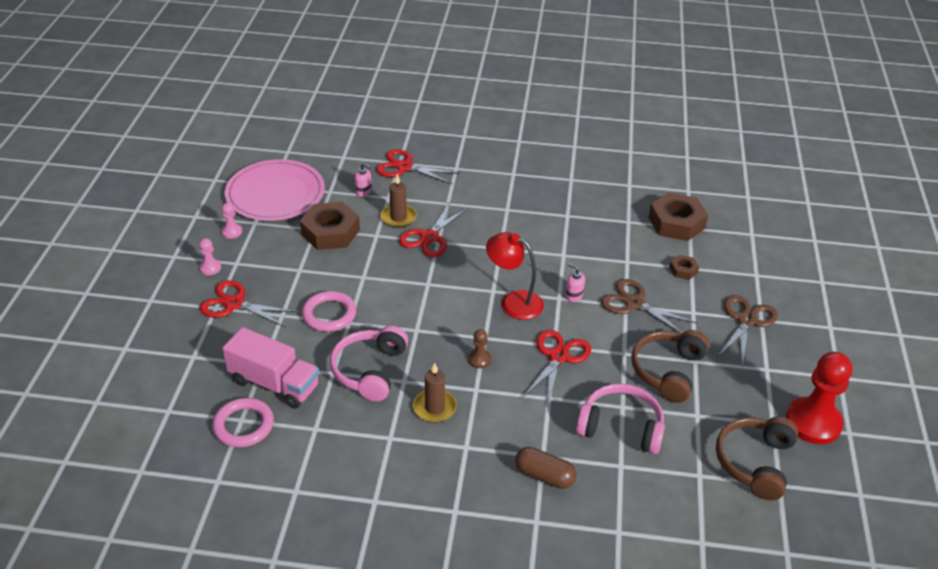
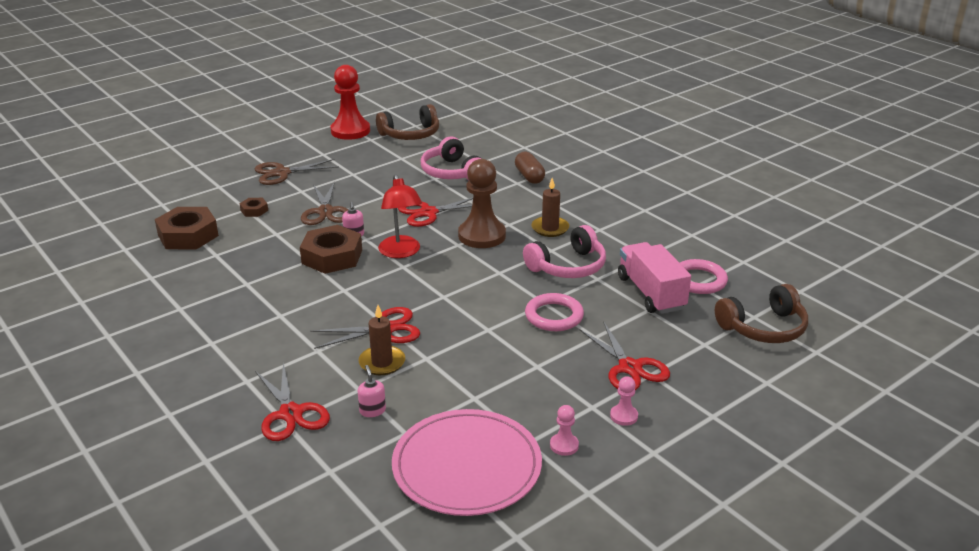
camera: 135 degrees left, 10 degrees down
(330, 232) = (464, 385): brown nut -> brown nut (332, 256)
(479, 359) = (482, 236): brown pawn -> brown pawn, size x2.25
(667, 371) = (378, 178): brown headphones -> brown headphones (763, 328)

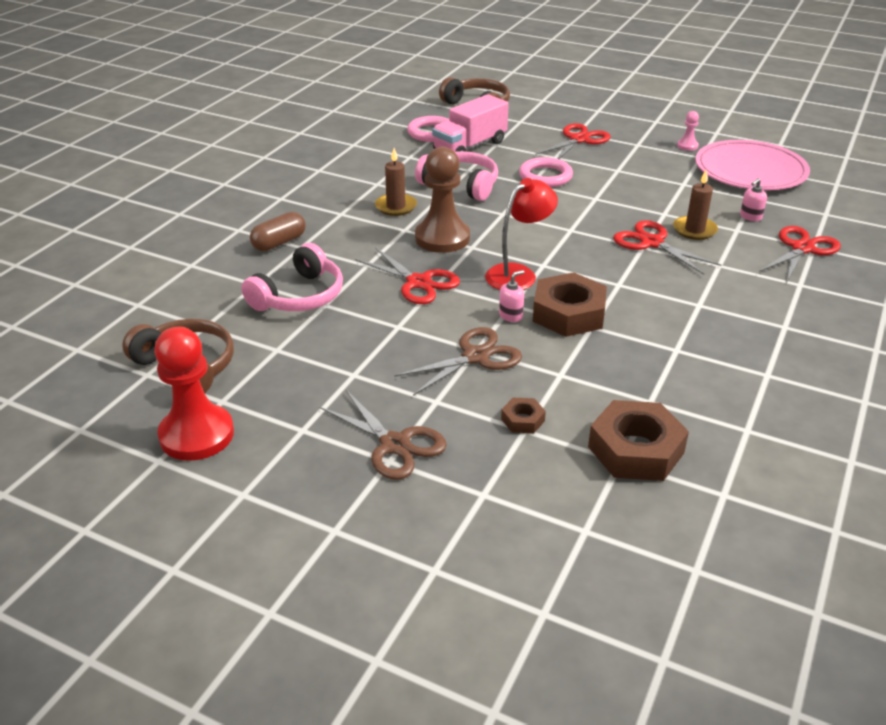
camera: 115 degrees left, 5 degrees up
(623, 416) = (634, 134): pink pawn -> none

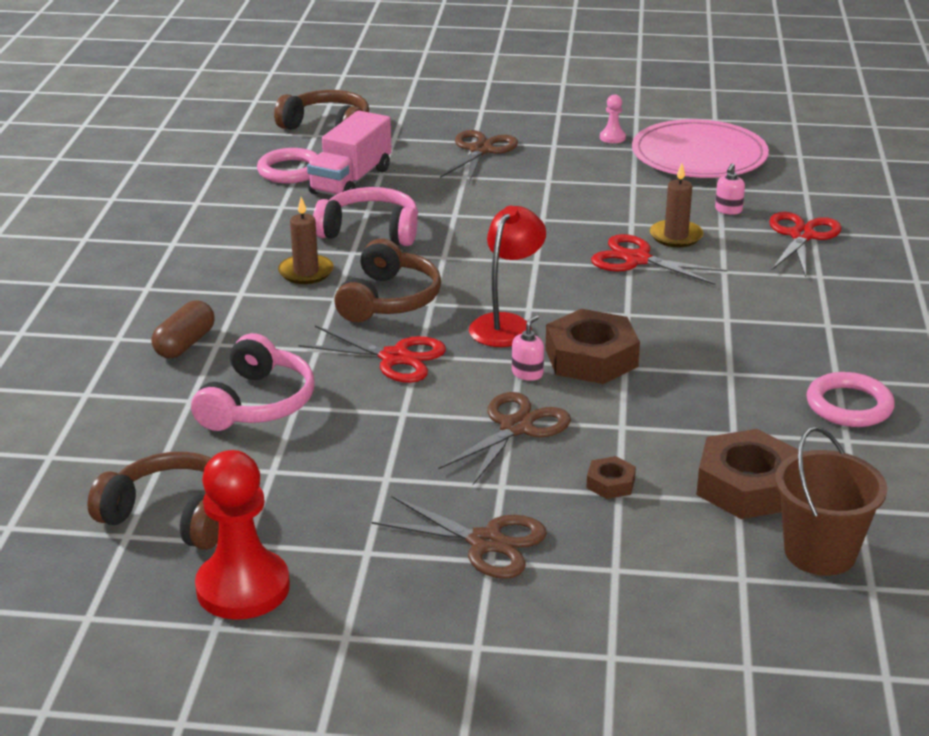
camera: 20 degrees left, 5 degrees down
(442, 238) = (389, 300): brown pawn -> brown headphones
(545, 176) = (467, 202): pink ring -> pink ring (849, 405)
(579, 140) = (480, 150): red scissors -> brown scissors
(666, 525) = (820, 552): none -> brown bucket

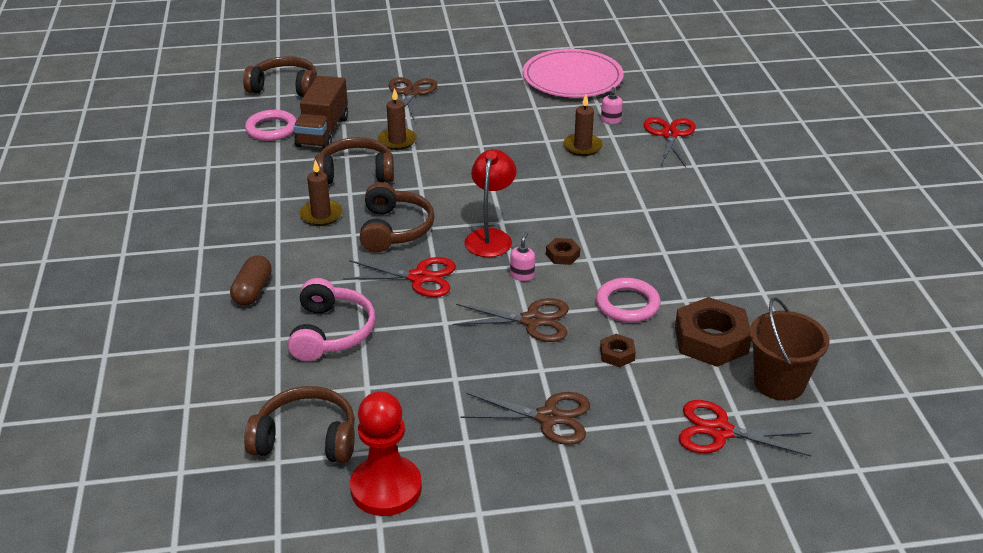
camera: 15 degrees left, 5 degrees up
(351, 181) = (323, 132): pink truck -> brown truck
(370, 231) = (356, 173): pink headphones -> brown headphones
(438, 201) = (397, 141): none -> brown candle
(516, 427) = (532, 321): brown scissors -> brown scissors turned 75 degrees clockwise
(591, 358) = (562, 255): brown nut -> brown nut, size x0.48
(612, 137) = (504, 71): pink pawn -> none
(637, 259) = (563, 170): red scissors -> red scissors (720, 431)
(849, 405) = (754, 265): pink ring -> pink ring (627, 304)

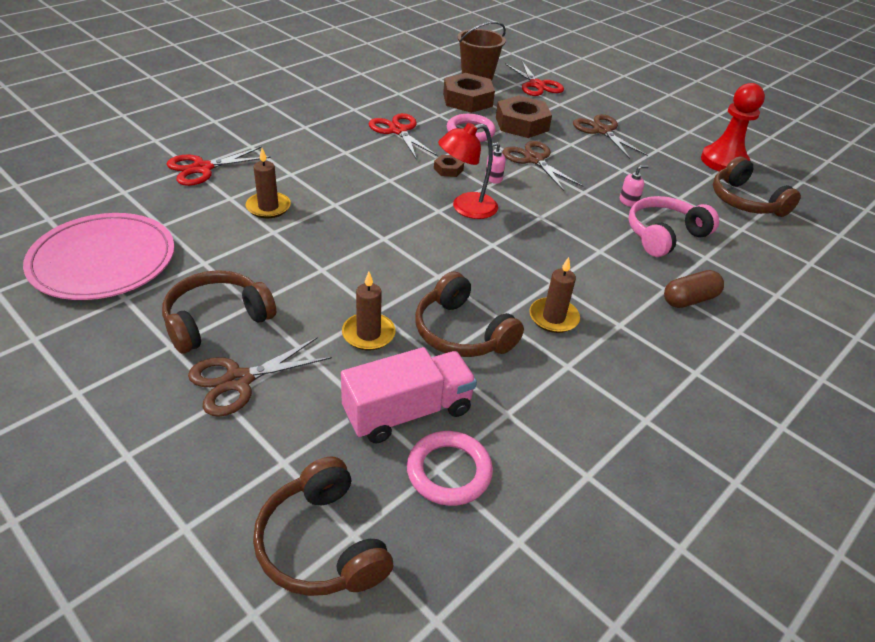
camera: 130 degrees left, 5 degrees up
(323, 132) = (407, 411): brown truck -> pink truck
(395, 229) = (517, 261): brown headphones -> brown headphones (216, 320)
(419, 277) = (557, 222): red scissors -> red scissors (398, 131)
(611, 120) = (197, 206): pink soap dispenser -> pink soap dispenser (628, 201)
(617, 354) = (522, 124): brown nut -> brown nut, size x2.10

